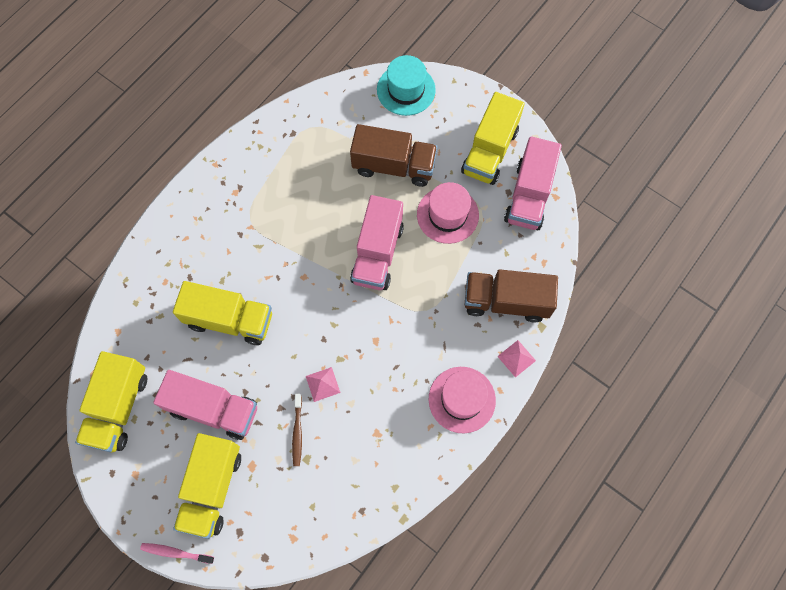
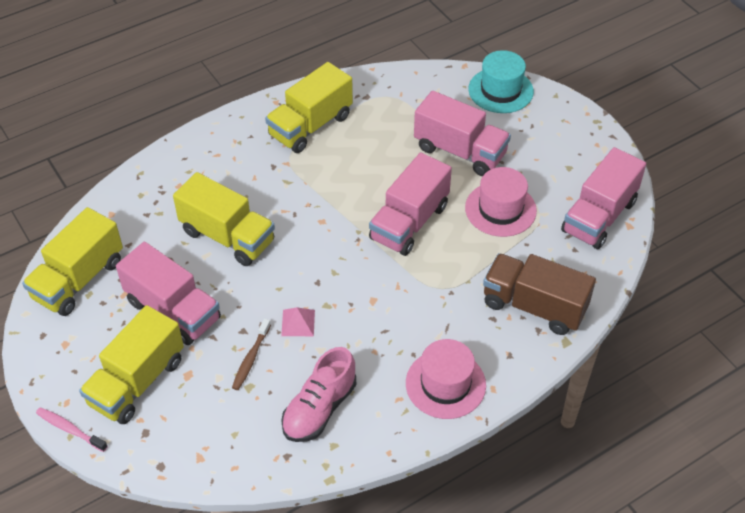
camera: 20 degrees right, 20 degrees down
(371, 458) = (319, 408): none -> pink shoe
(394, 166) = (460, 151): brown truck -> pink truck
(489, 151) = (570, 165): yellow truck -> yellow truck (310, 126)
(516, 358) = (524, 363): pink pyramid -> none

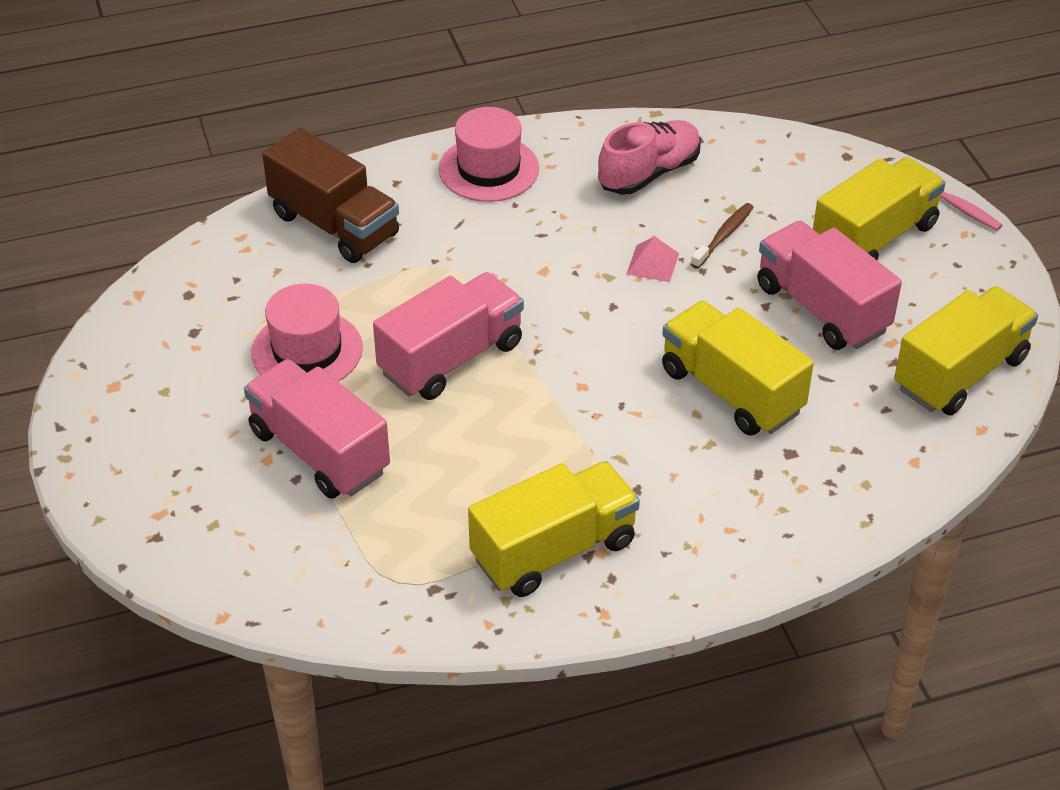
camera: 165 degrees left, 5 degrees down
(500, 90) = (187, 549): turquoise hat -> none
(599, 216) = (171, 313): pink truck -> none

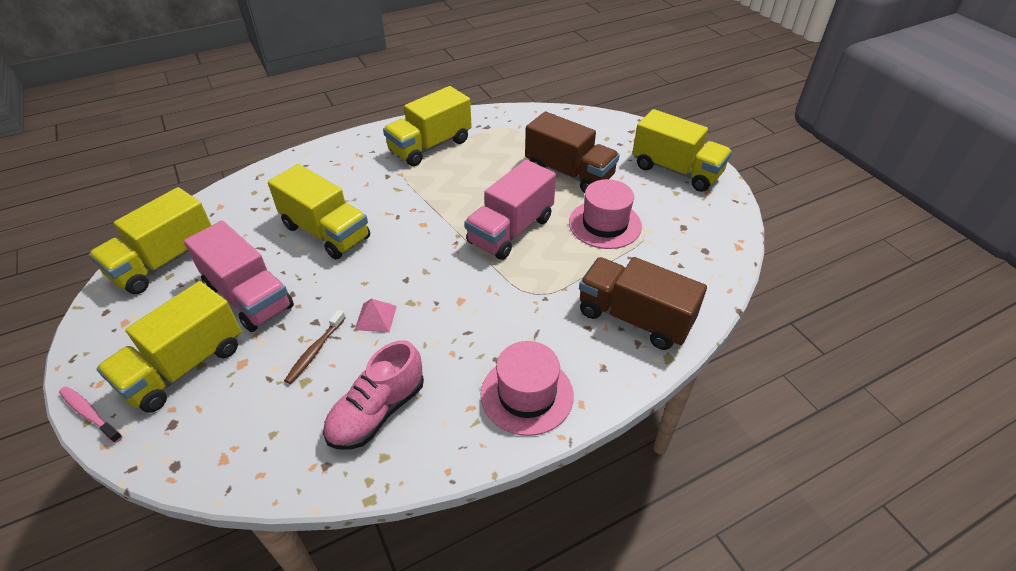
camera: 170 degrees right, 0 degrees up
(135, 433) = (676, 170): none -> yellow truck
(319, 451) = (569, 173): pink truck -> brown truck

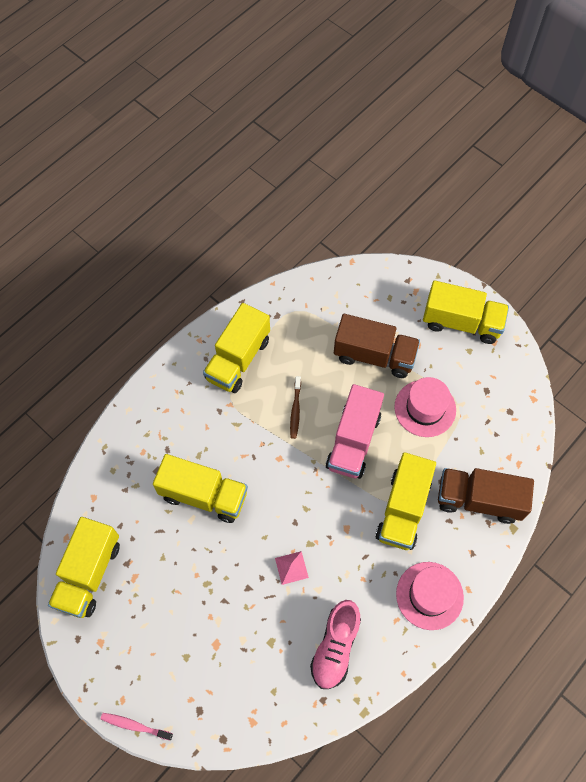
camera: 20 degrees left, 20 degrees up
(184, 367) = (175, 663): yellow truck -> yellow truck (403, 509)
(248, 297) = (182, 583): pink truck -> none
(315, 351) = (263, 614): brown toothbrush -> brown toothbrush (295, 410)

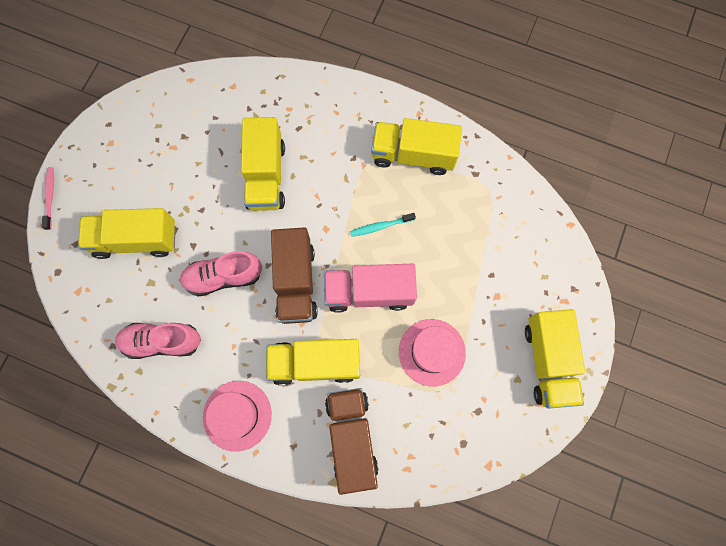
camera: 70 degrees right, 10 degrees up
(89, 573) = (165, 110): yellow truck -> yellow truck (136, 240)
(291, 567) = (223, 277): pink pyramid -> pink shoe
(295, 410) = (380, 226): brown toothbrush -> turquoise toothbrush
(374, 355) = (470, 282): brown truck -> brown truck (296, 282)

